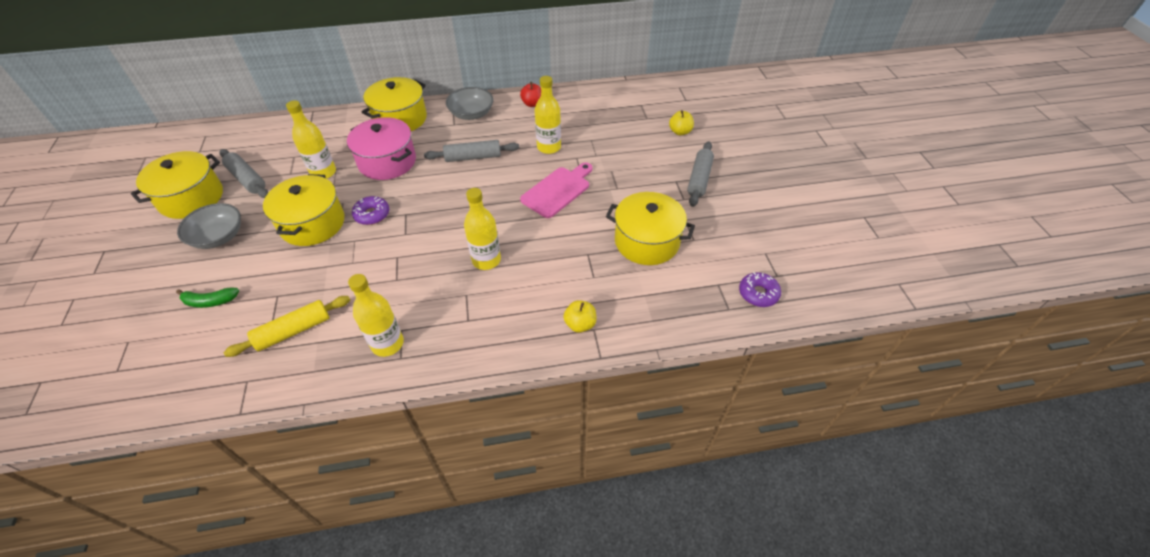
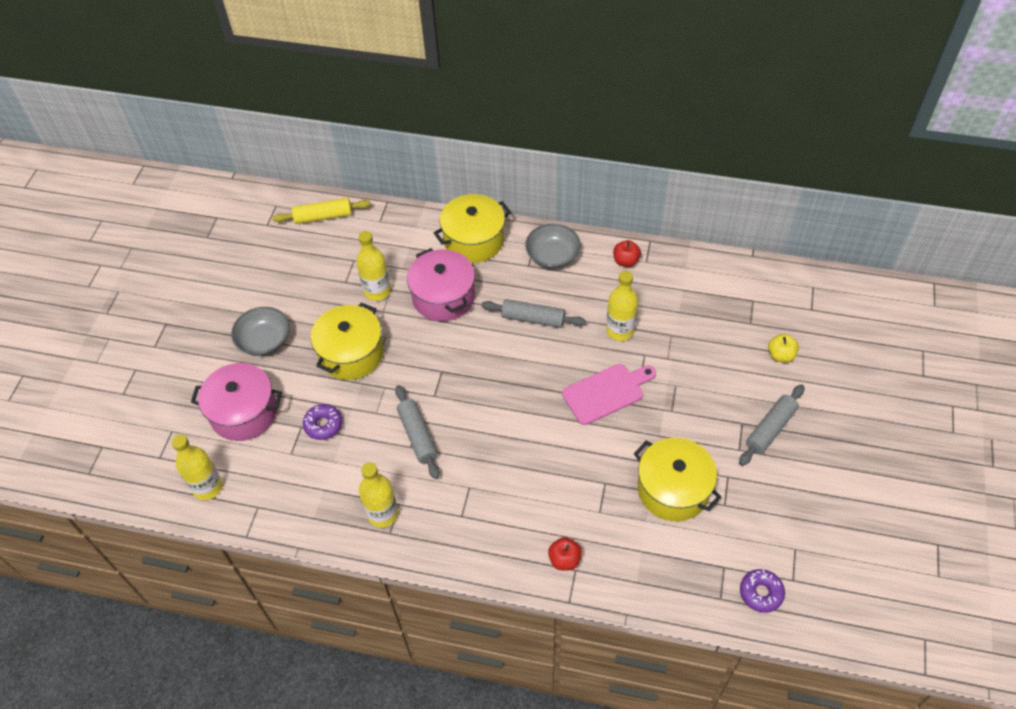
camera: 25 degrees right, 5 degrees up
(191, 198) = (249, 284): yellow pot -> none
(210, 301) = (244, 412): green banana -> pink pot
(247, 179) = (304, 276): grey rolling pin -> grey rolling pin (418, 435)
(293, 331) = (306, 470): yellow rolling pin -> yellow rolling pin (323, 216)
(372, 215) = (409, 361): purple donut -> purple donut (323, 425)
(486, 260) = (502, 454): yellow bottle -> yellow bottle (207, 487)
(580, 324) = (564, 559): yellow apple -> red apple

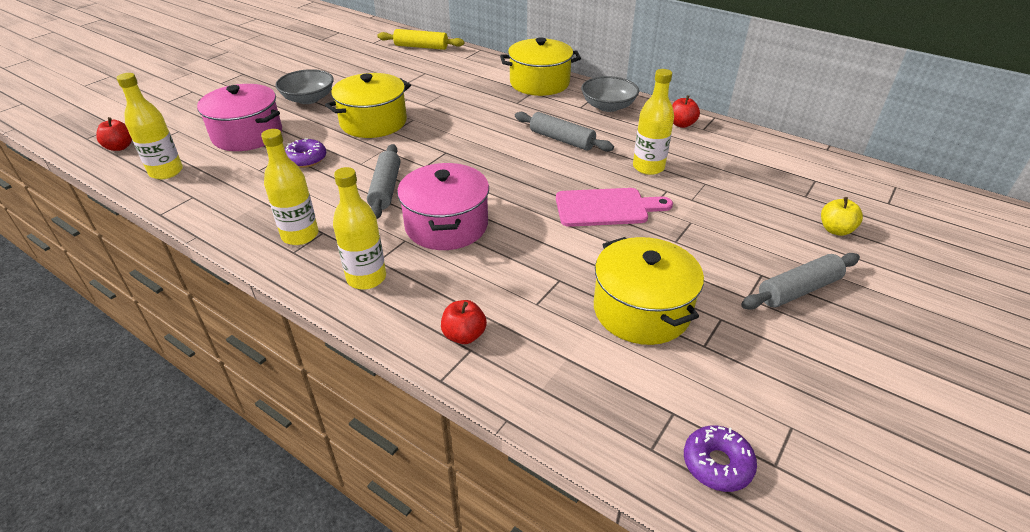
camera: 20 degrees right, 15 degrees down
(134, 473) = (120, 147): none -> red apple
(377, 291) = (429, 93): yellow bottle -> yellow bottle (366, 278)
(443, 297) = (485, 108): pink pot -> pink pot (446, 225)

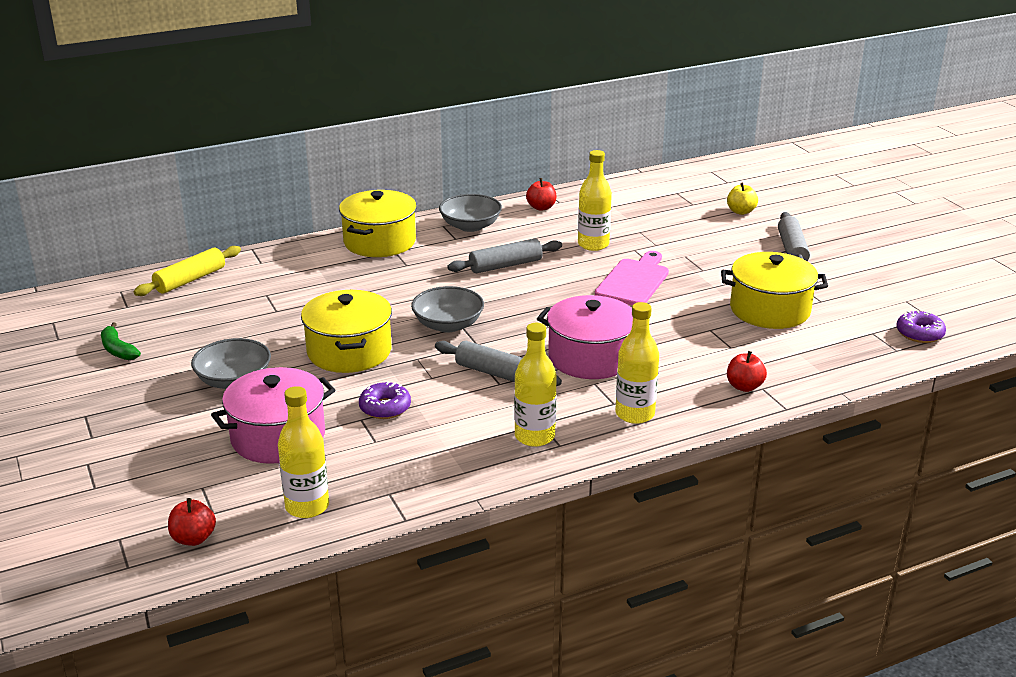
camera: 60 degrees left, 10 degrees down
(321, 57) = (118, 350): none -> green banana
(443, 146) = (448, 325): none -> grey bowl

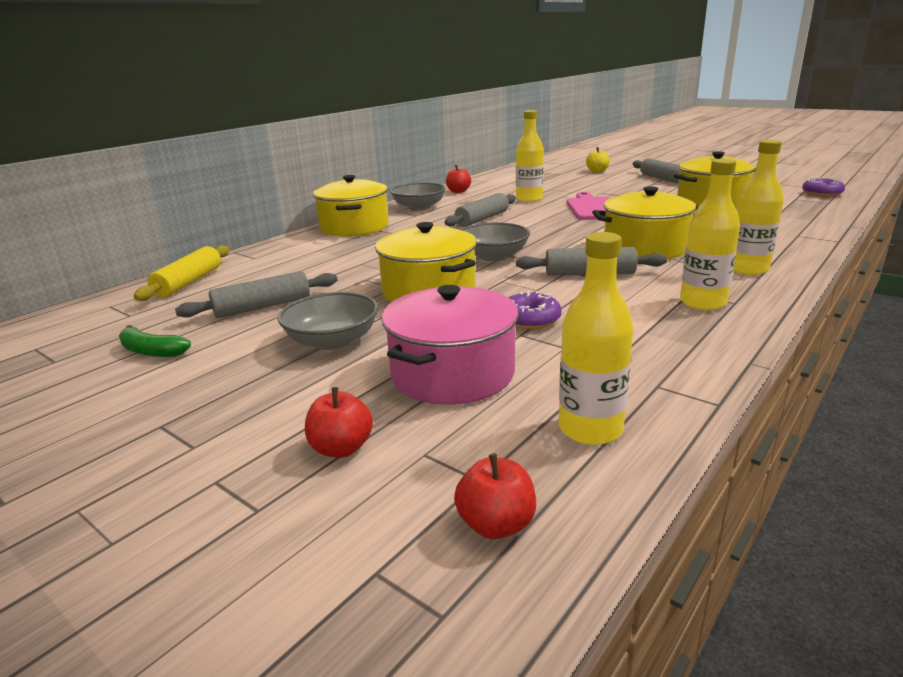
camera: 25 degrees left, 5 degrees down
(218, 328) = (263, 307): none -> grey rolling pin
(590, 357) = (644, 248): pink pot -> yellow pot
(744, 386) = (784, 237): red apple -> red apple (341, 448)

